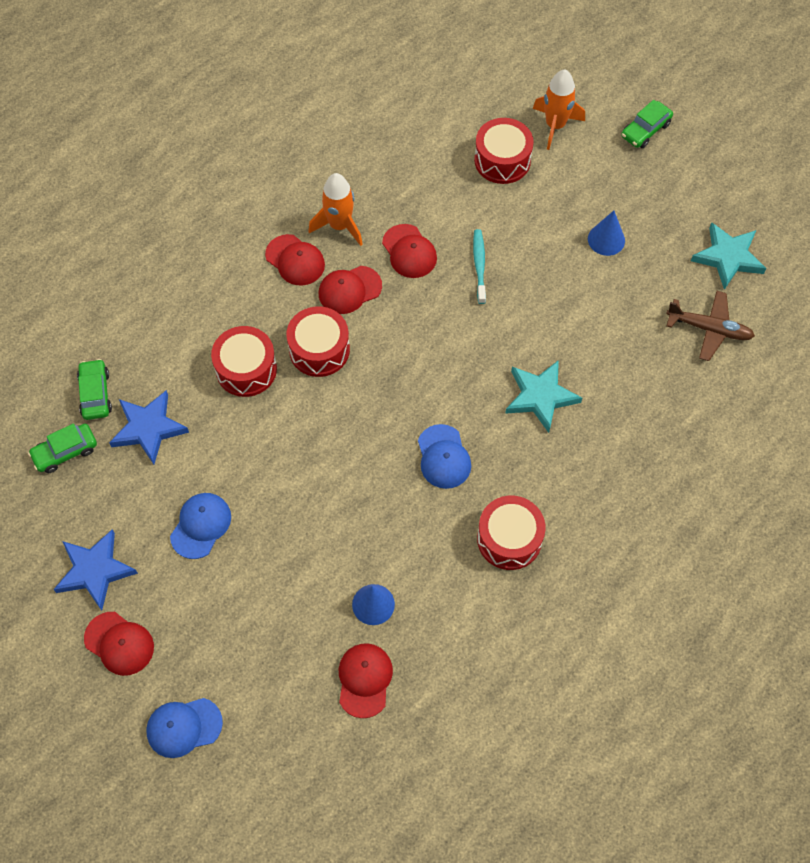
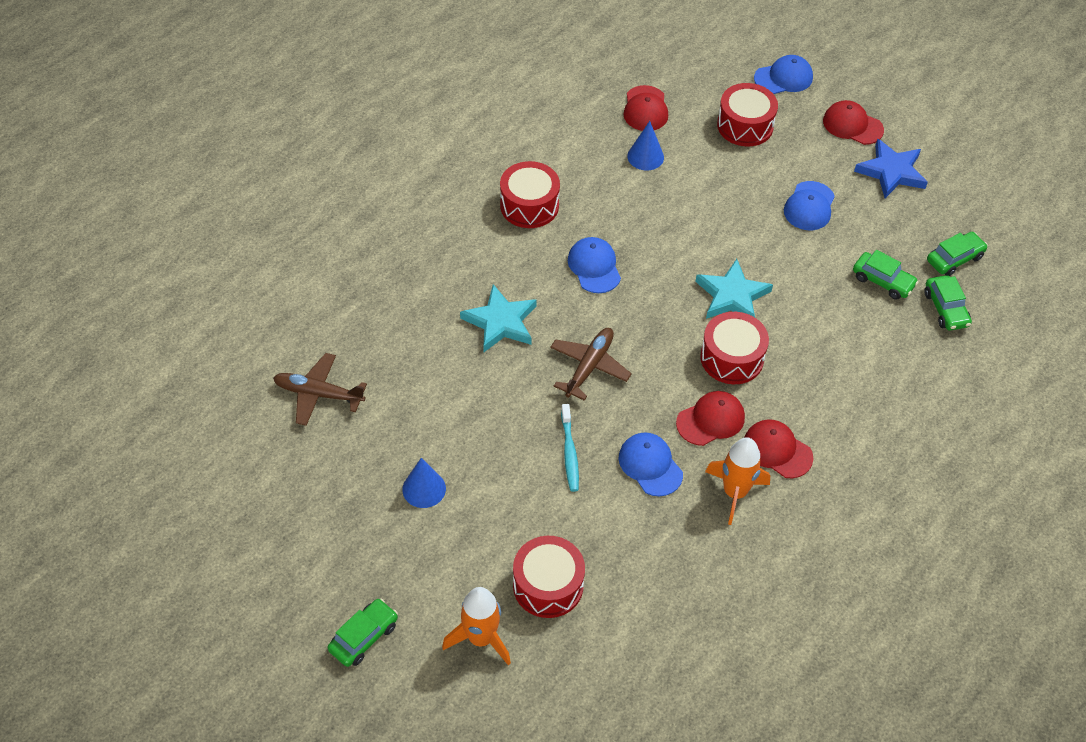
camera: 175 degrees right, 10 degrees down
(148, 428) = (883, 281): blue star -> green car
(246, 369) = (802, 337): red drum -> red drum (745, 125)
(409, 251) = (650, 465): red cap -> blue cap
(456, 346) = (589, 367): none -> brown plane
(728, 257) = (284, 473): turquoise star -> turquoise star (732, 296)

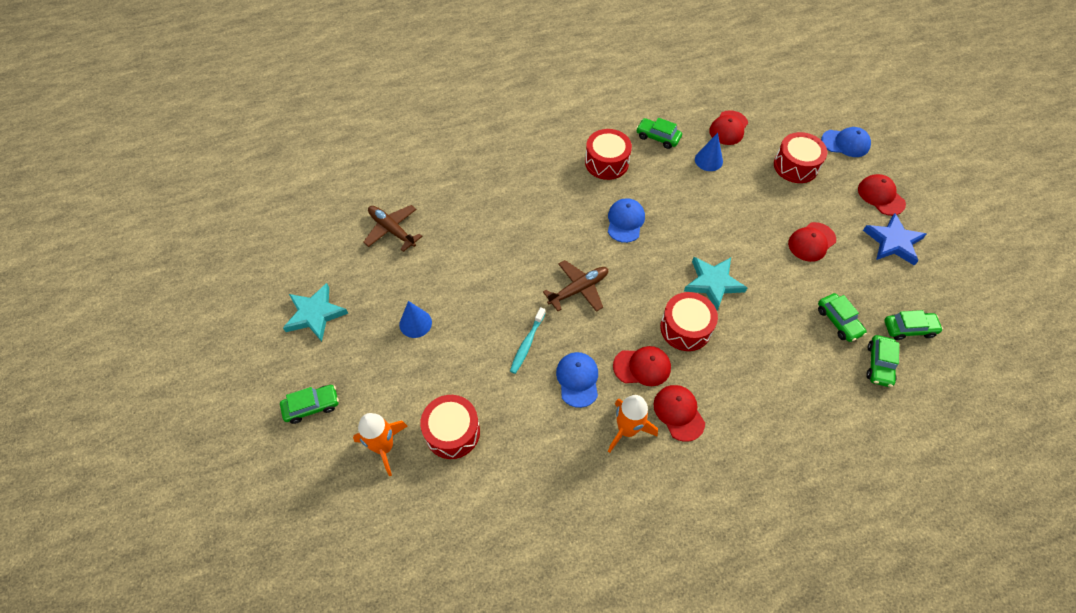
camera: 30 degrees right, 5 degrees up
(501, 322) = (538, 232): turquoise star -> turquoise star (315, 314)
(571, 151) = (657, 137): none -> green car
(809, 206) = (811, 242): blue cap -> red cap

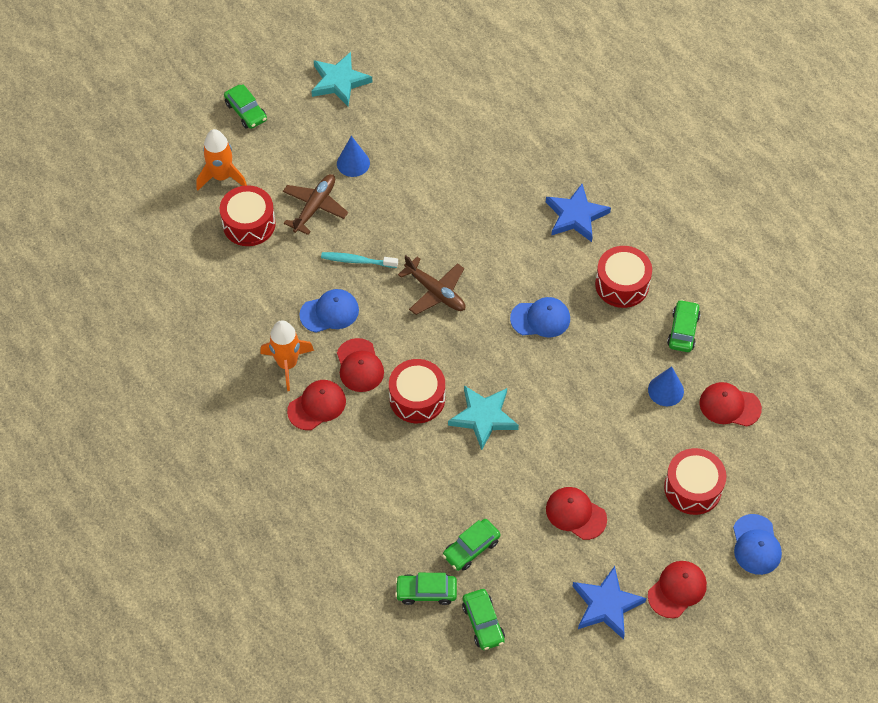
camera: 75 degrees right, 0 degrees up
(392, 230) = (456, 111): brown plane -> brown plane (315, 207)
(532, 175) = (576, 216): none -> blue star

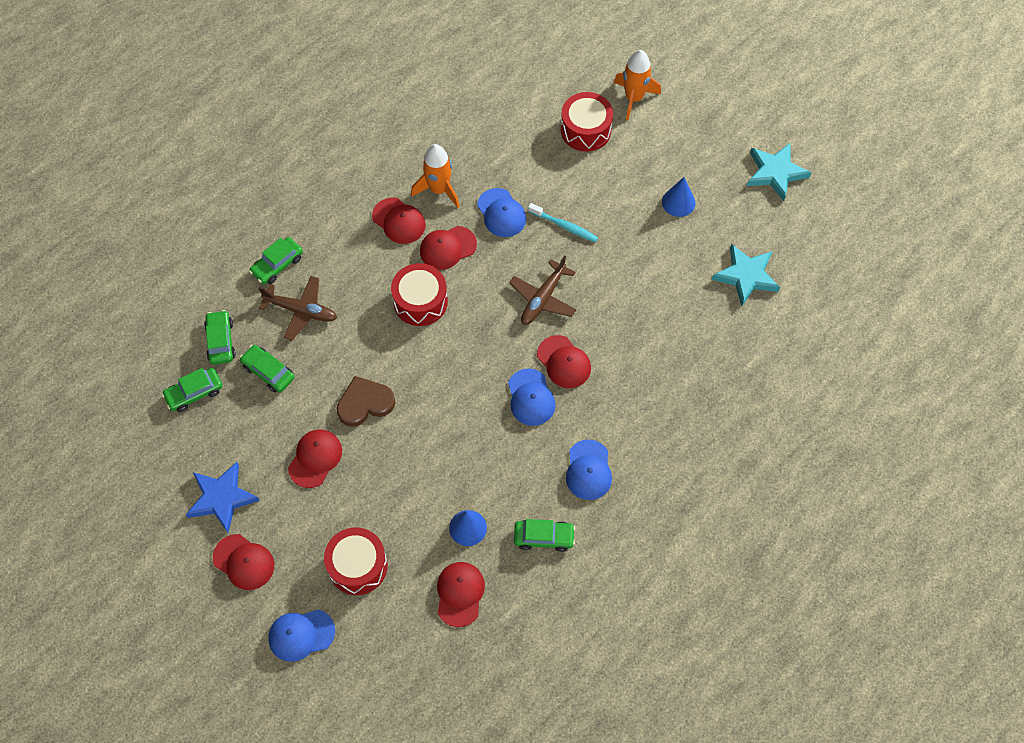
camera: 80 degrees right, 5 degrees up
(246, 111) = (715, 102): green car -> green car (277, 265)
(315, 207) = (618, 179): brown plane -> brown plane (301, 311)
(357, 261) = (564, 226): turquoise toothbrush -> turquoise toothbrush turned 120 degrees clockwise
(483, 417) = (409, 362): turquoise star -> turquoise star (746, 276)
(508, 286) = (564, 362): none -> red cap
(522, 462) = (365, 403): none -> brown heart
(576, 216) = (665, 414): blue star -> none
(622, 284) = (588, 470): red drum -> blue cap

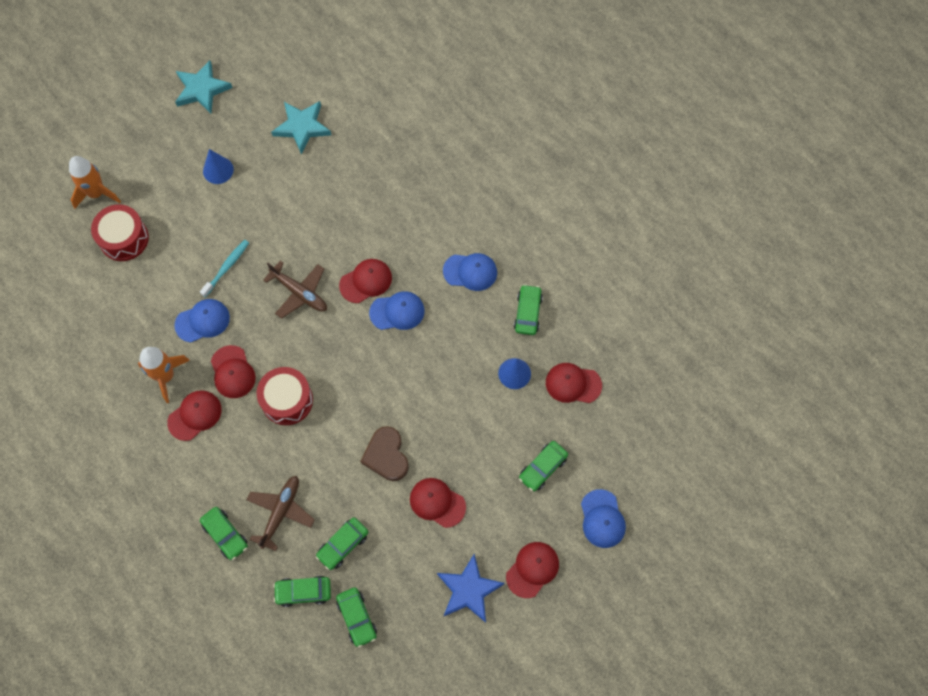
camera: 85 degrees left, 5 degrees up
(357, 566) = (543, 468): red drum -> green car

